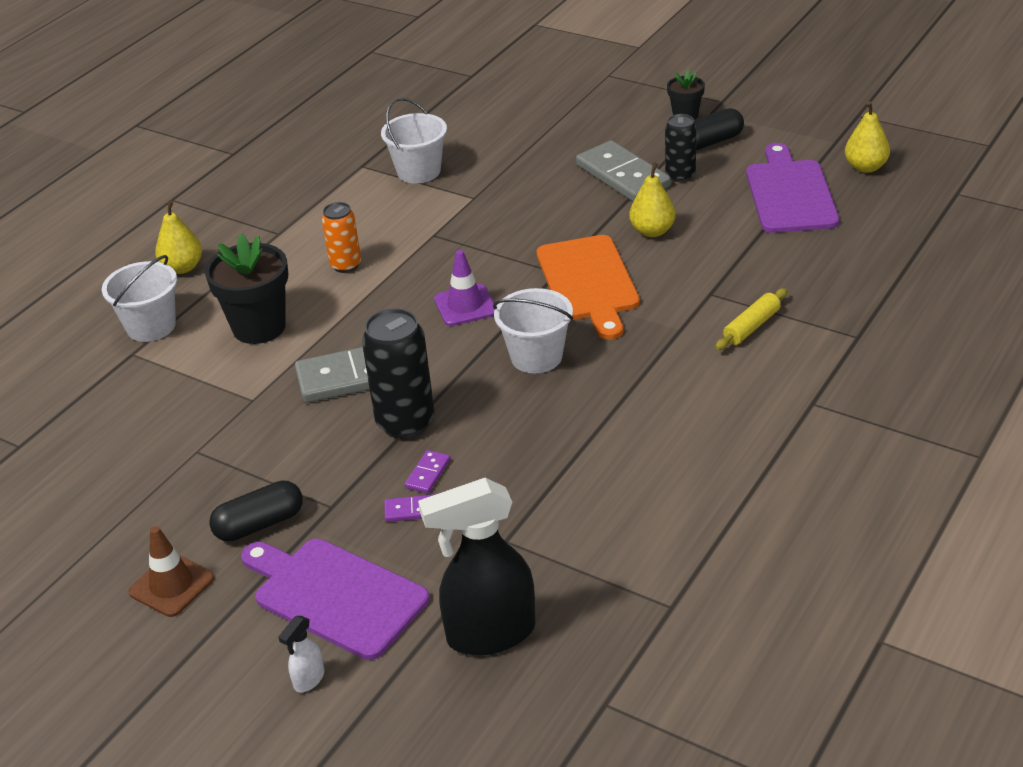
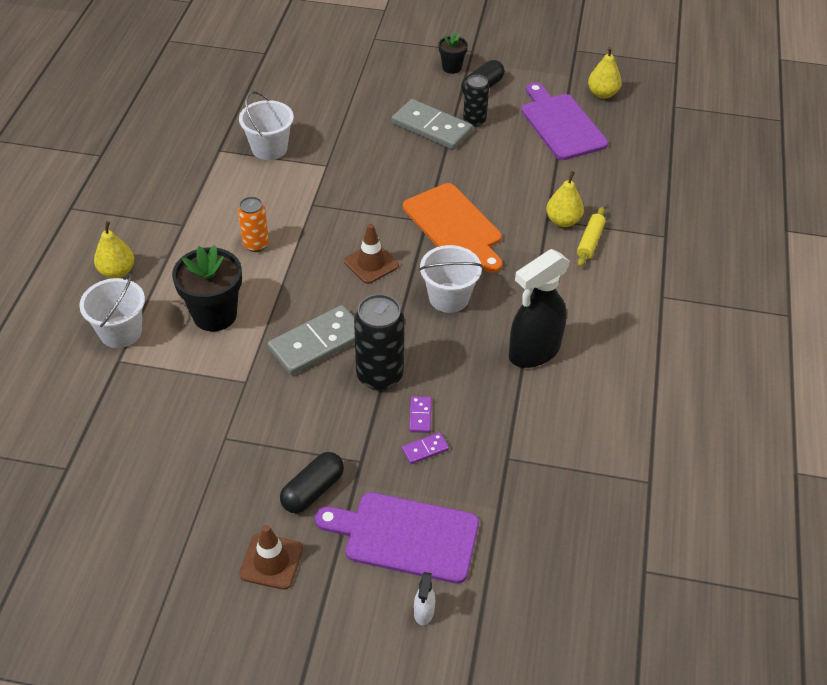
camera: 25 degrees left, 10 degrees up
(465, 305) = (371, 263): purple traffic cone -> brown traffic cone
(489, 634) = (536, 538): black spray bottle -> black spray bottle (533, 352)
(652, 231) = (478, 173): yellow pear -> yellow pear (563, 221)

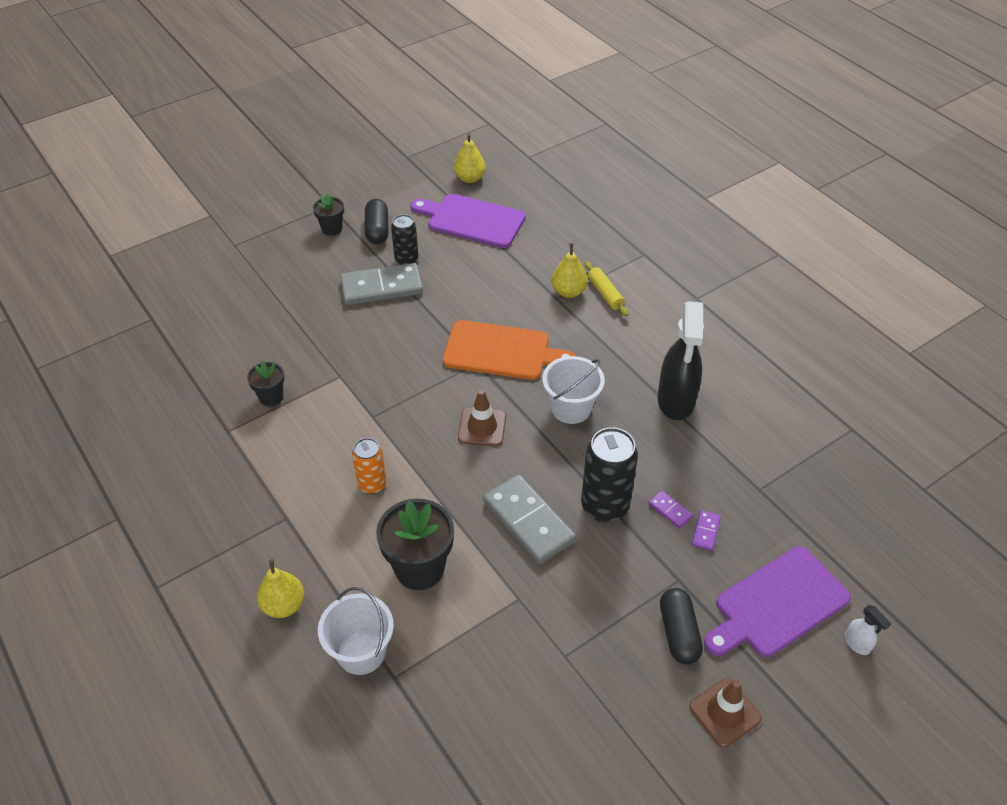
camera: 45 degrees left, 0 degrees up
(269, 148) = (271, 397): white bucket -> black flower pot
(317, 343) = (528, 521): grey domino -> grey domino turned 45 degrees counterclockwise

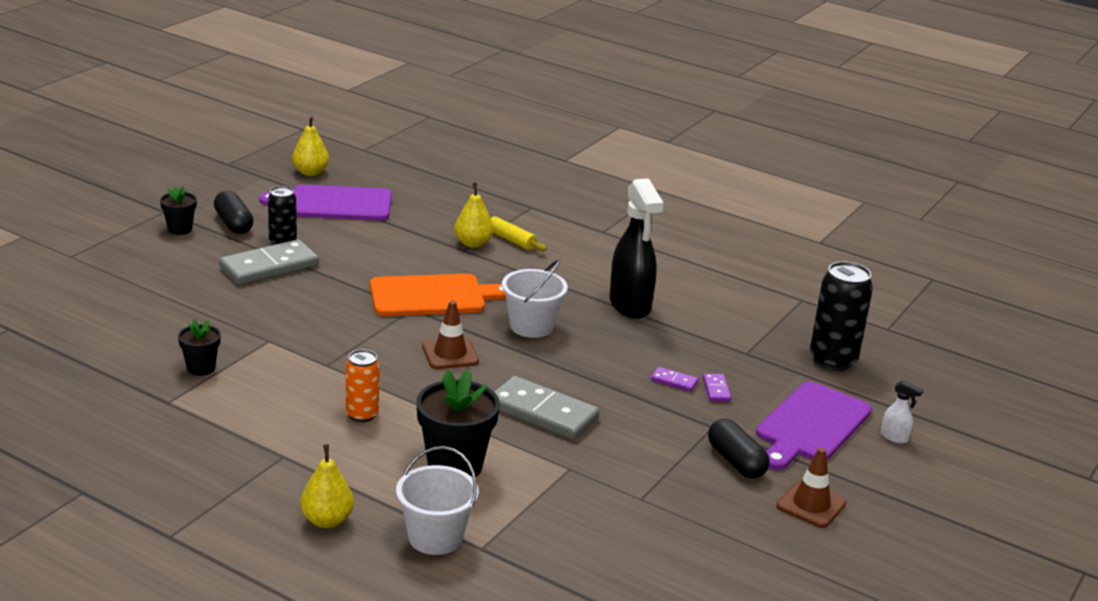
camera: 25 degrees left, 20 degrees down
(604, 506) = (610, 389): black can -> black can (832, 360)

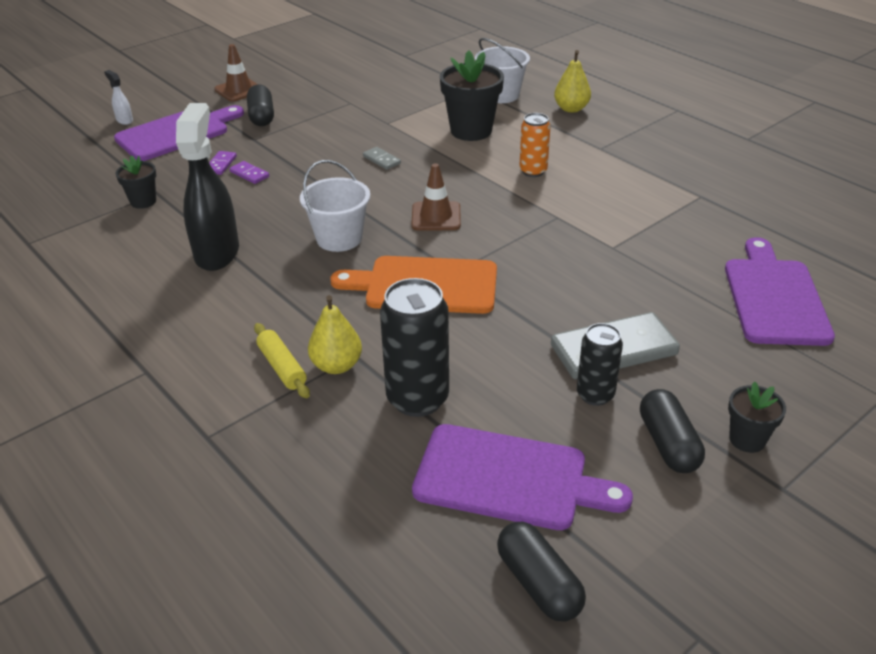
camera: 160 degrees left, 10 degrees up
(126, 311) = (774, 297): none -> purple cutting board
(201, 368) = (677, 224): black flower pot -> black flower pot (143, 201)
(310, 172) = (539, 583): yellow pear -> black capsule
(542, 412) = (382, 160): grey domino -> grey domino, size x0.44
(832, 360) = (88, 179): black can -> black can (417, 399)

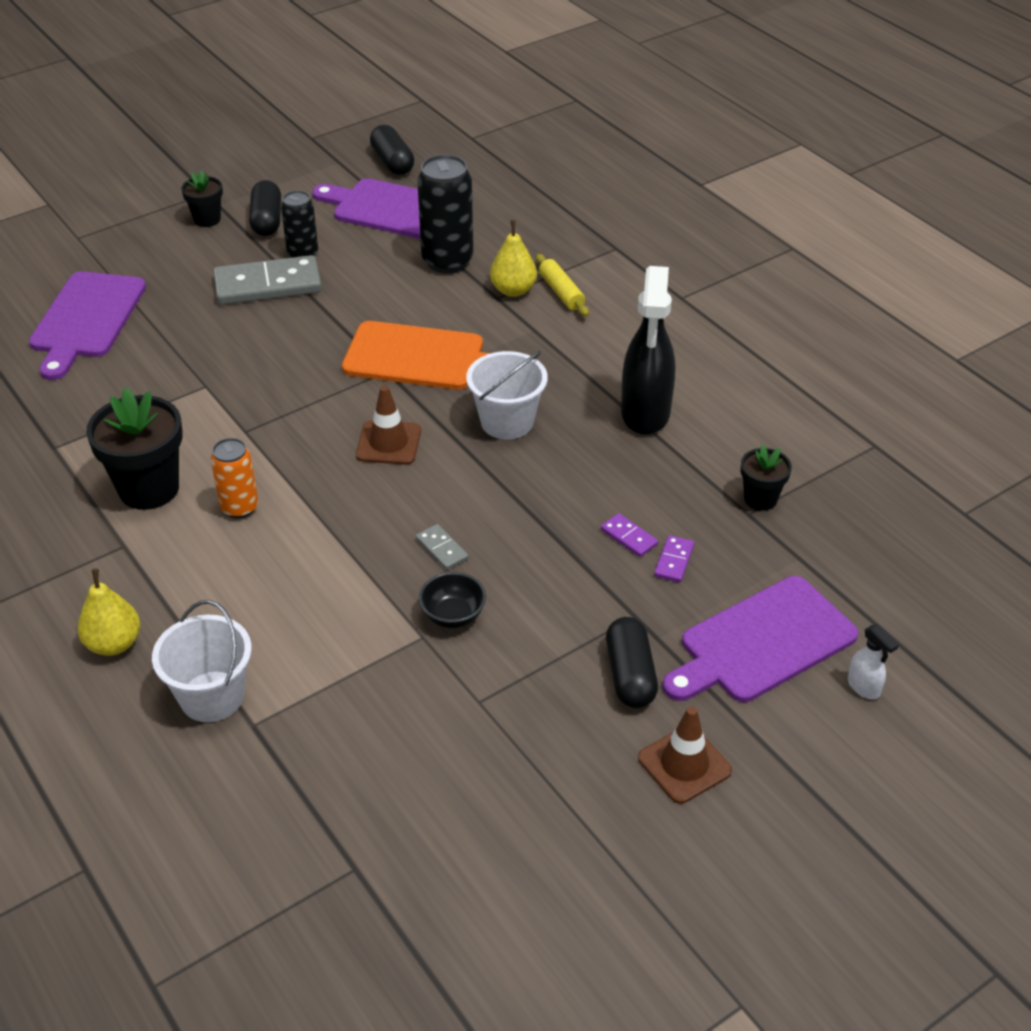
camera: 175 degrees left, 5 degrees up
(369, 132) = (453, 616): none -> black bowl
(471, 131) = (295, 602): black flower pot -> black flower pot (149, 489)

